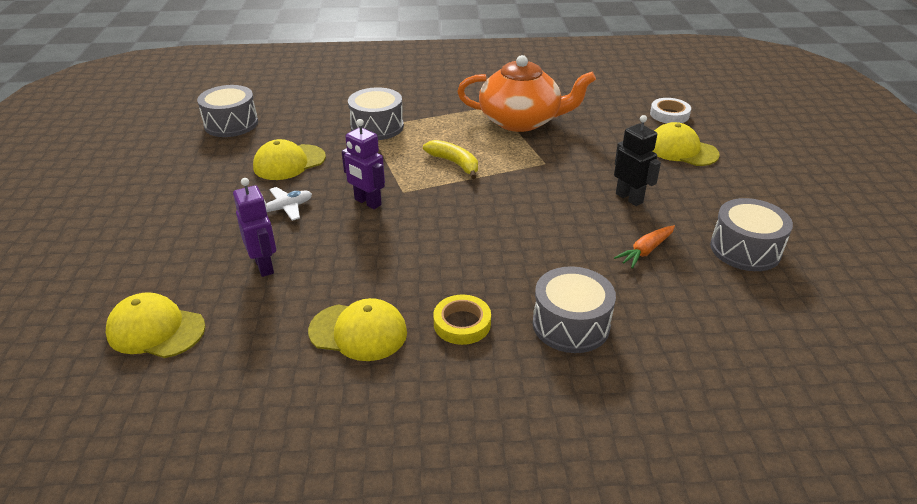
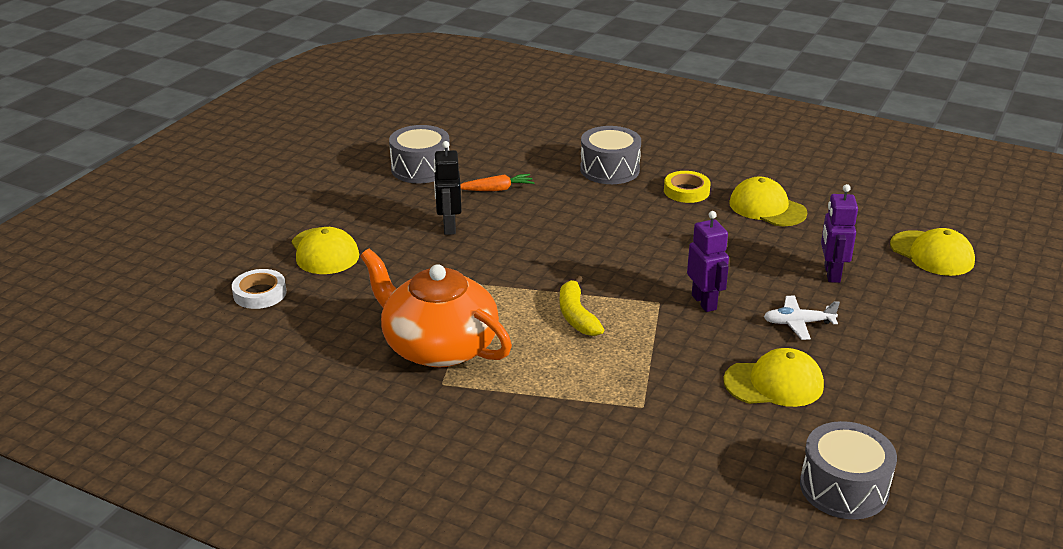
camera: 150 degrees left, 5 degrees down
(377, 127) = (630, 403): grey drum -> none

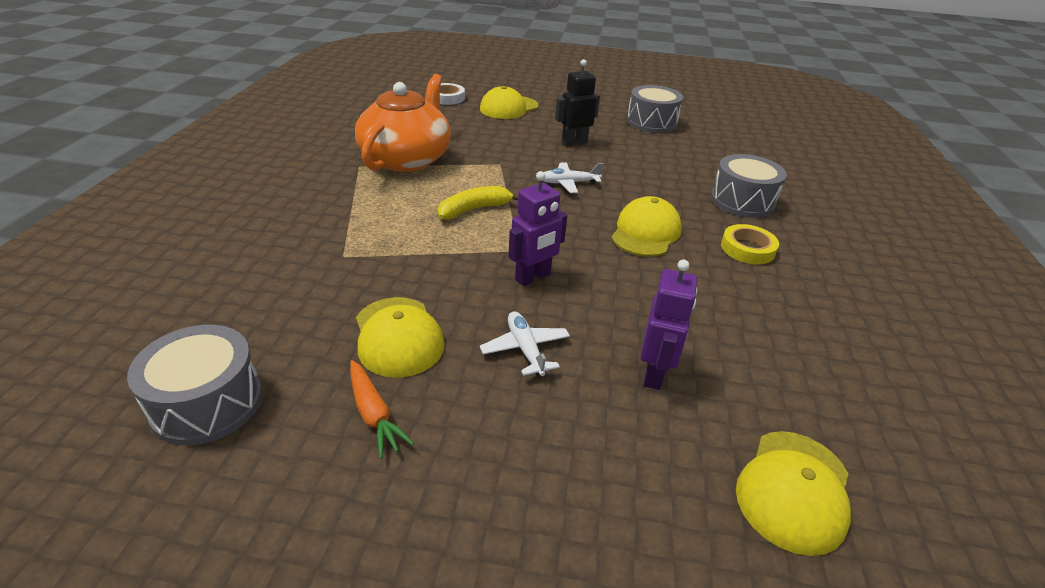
camera: 70 degrees right, 5 degrees up
(496, 189) = (649, 153): orange carrot -> orange carrot (374, 414)
(542, 250) = (569, 183): none -> white plane
(767, 208) = (768, 309): yellow cap -> yellow cap (645, 232)
(831, 274) = (654, 374): purple robot -> purple robot turned 120 degrees clockwise

